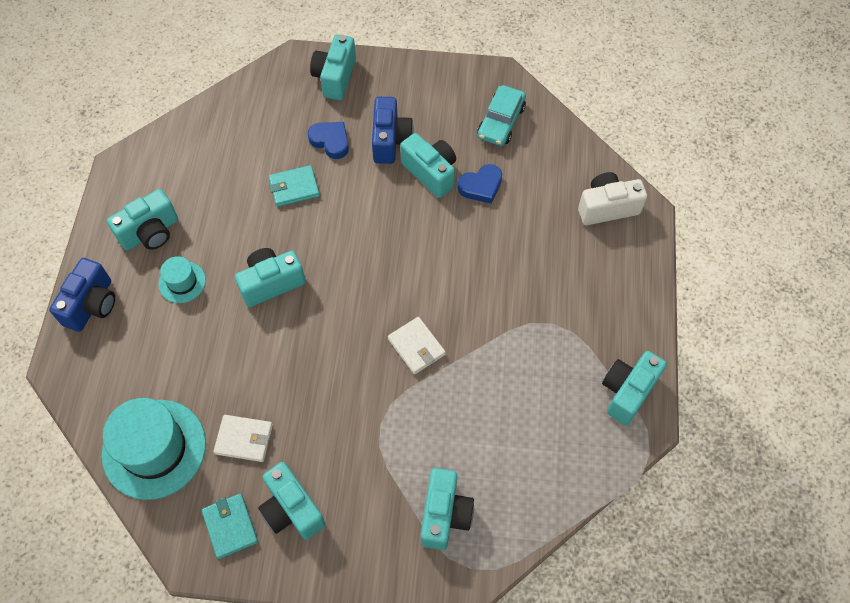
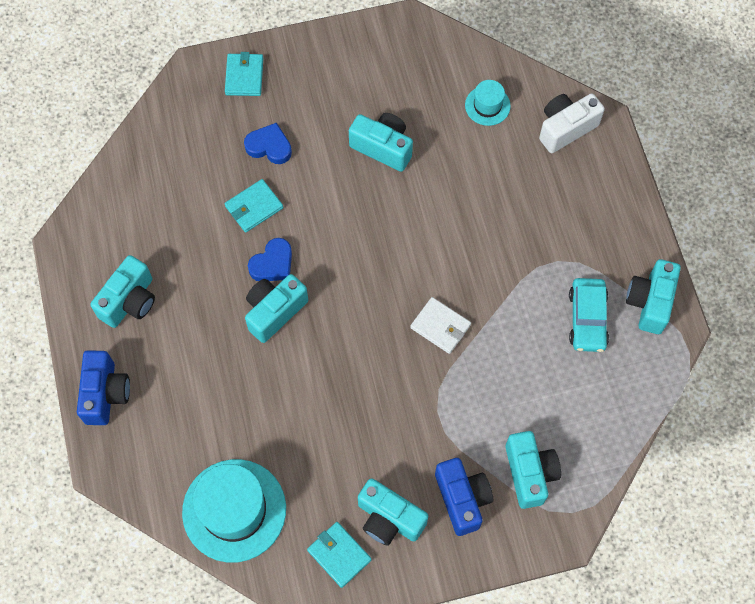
camera: 20 degrees left, 5 degrees up
(182, 282) = (185, 340): turquoise hat -> turquoise hat (487, 105)
(244, 439) = (316, 471): white wallet -> none
(335, 77) = (244, 76): turquoise camera -> turquoise wallet
(390, 140) = (329, 126): blue camera -> blue camera (462, 499)
(481, 186) = (437, 146): blue heart -> blue heart (272, 264)
(501, 121) = (430, 72): turquoise car -> turquoise car (587, 319)

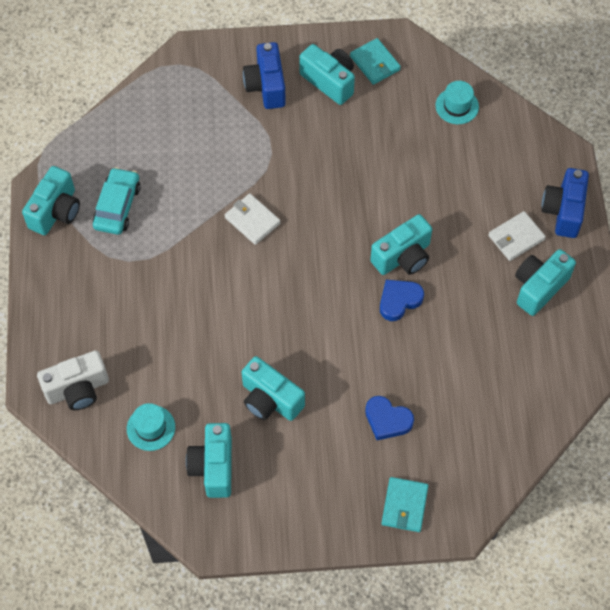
camera: 170 degrees left, 5 degrees down
(156, 353) = (516, 237): none -> white wallet
(234, 510) = (457, 106): turquoise hat -> turquoise hat, size x0.50
(254, 207) = (410, 359): turquoise wallet -> none
(529, 473) = (205, 96): turquoise camera -> turquoise camera (213, 467)

